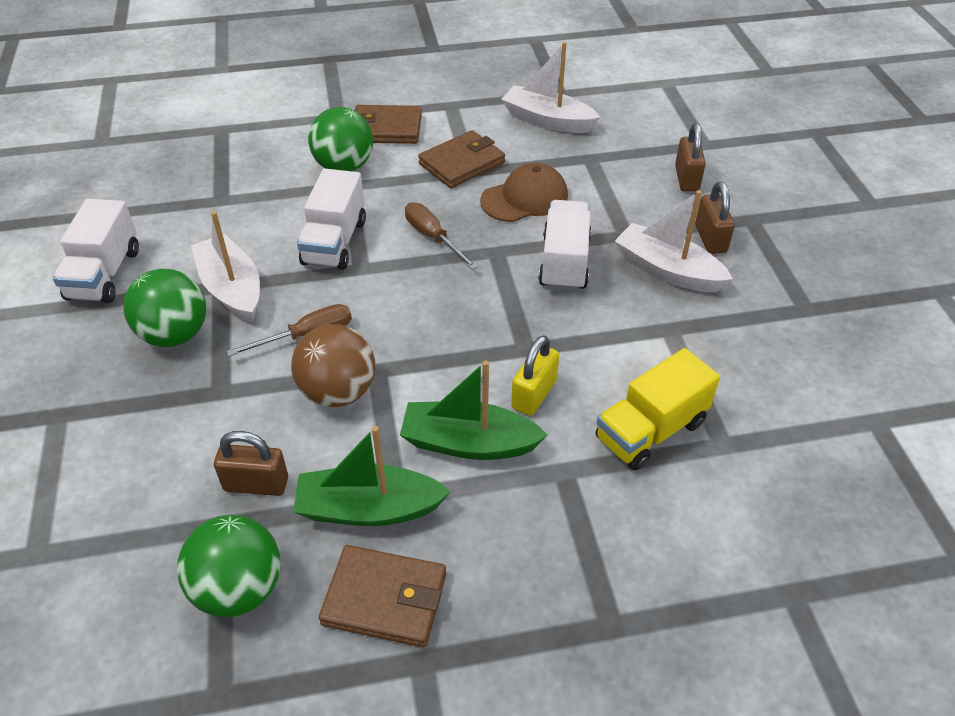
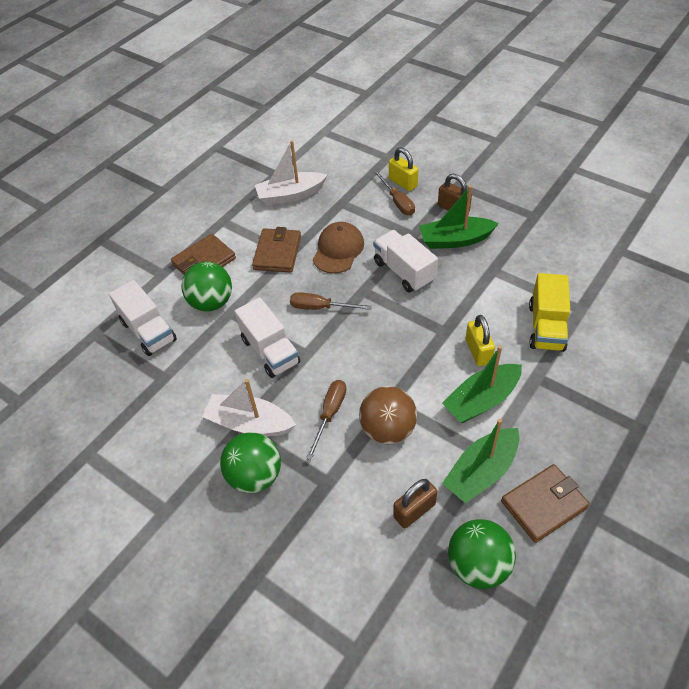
camera: 40 degrees left, 5 degrees up
(104, 274) = (156, 479): white truck -> white truck (148, 331)
(653, 193) = (397, 202): none -> brown screwdriver
(667, 270) = (455, 240): white boat -> green boat
(686, 179) = (403, 183): brown padlock -> yellow padlock

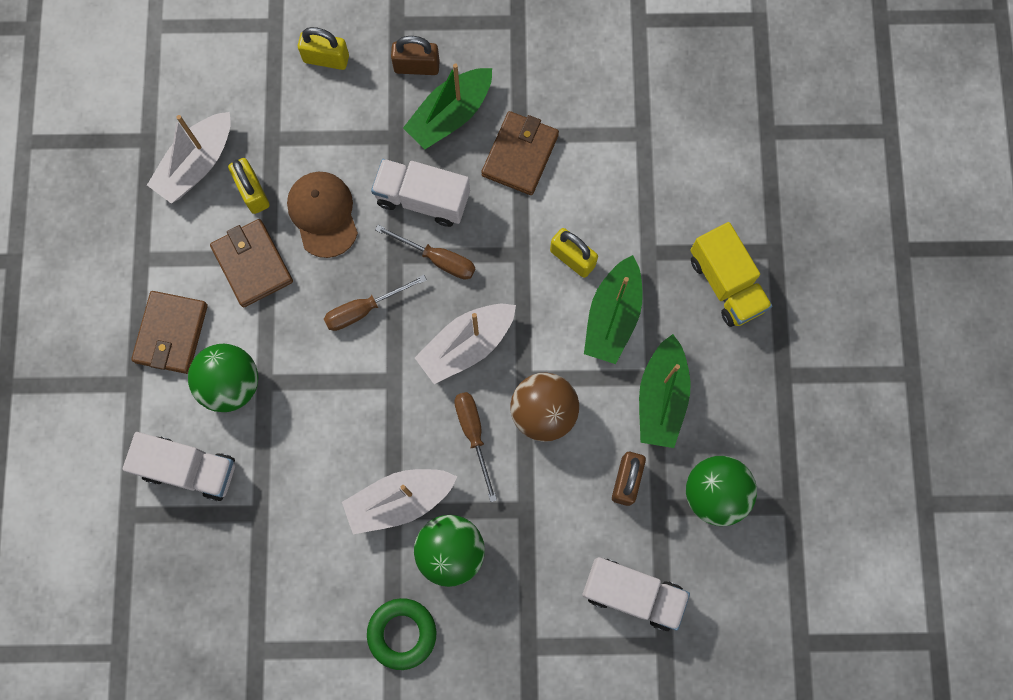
camera: 40 degrees left, 25 degrees up
(179, 506) = (402, 633): none -> green ring
(270, 351) = (352, 402): white truck -> white truck (632, 594)
(308, 221) = (253, 192): none -> yellow padlock
(367, 361) = (466, 345): none -> white boat
(397, 202) = (341, 95): brown screwdriver -> brown screwdriver (437, 259)
(543, 504) = (736, 394): brown wallet -> brown wallet (520, 155)
(546, 327) = (622, 180): yellow truck -> yellow truck (726, 283)

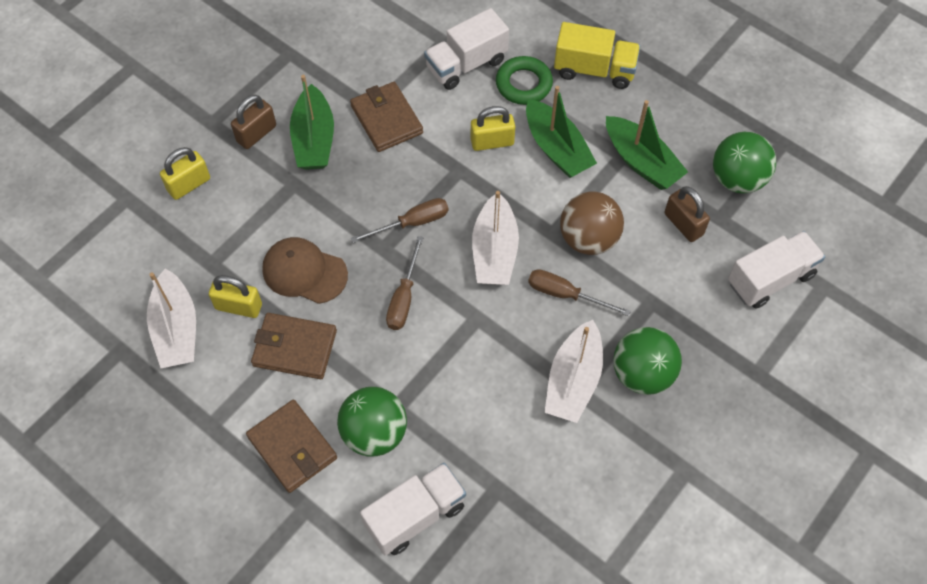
camera: 50 degrees left, 15 degrees down
(402, 633) = (679, 453): green ring -> green ring (523, 84)
(422, 199) = (358, 200): white truck -> white truck (466, 64)

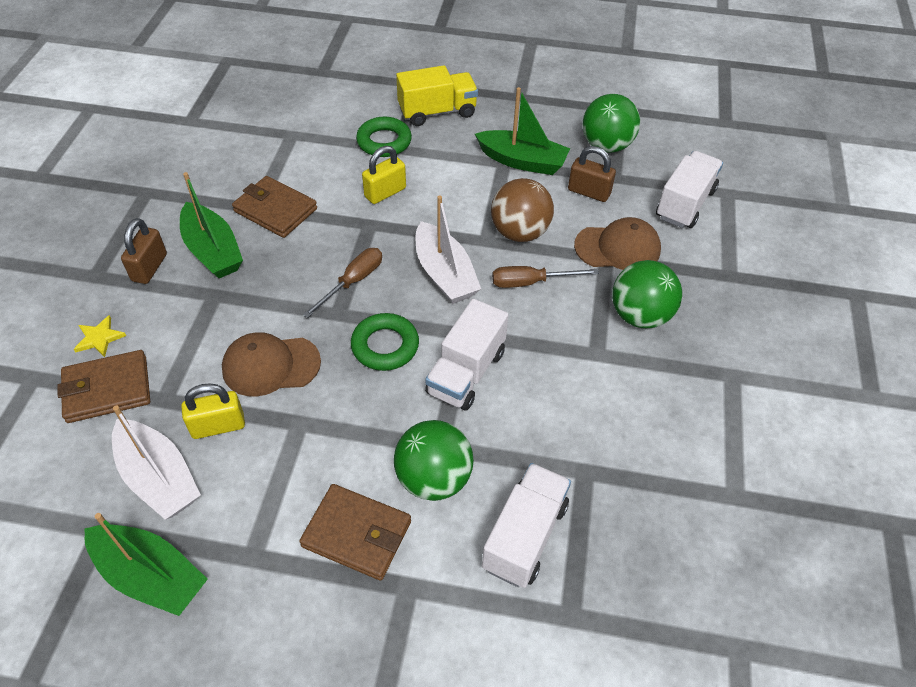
camera: 30 degrees left, 10 degrees down
(189, 184) = (99, 338): yellow padlock -> yellow star
(294, 348) = (302, 438): brown wallet -> brown wallet (107, 389)
(404, 297) = (385, 346): brown screwdriver -> green ring
(466, 64) = (323, 144): white truck -> white truck (466, 372)
(557, 149) = (445, 177): green boat -> green boat (151, 576)
(573, 380) = (586, 347): white boat -> none
(670, 296) = (618, 248): none -> brown cap

